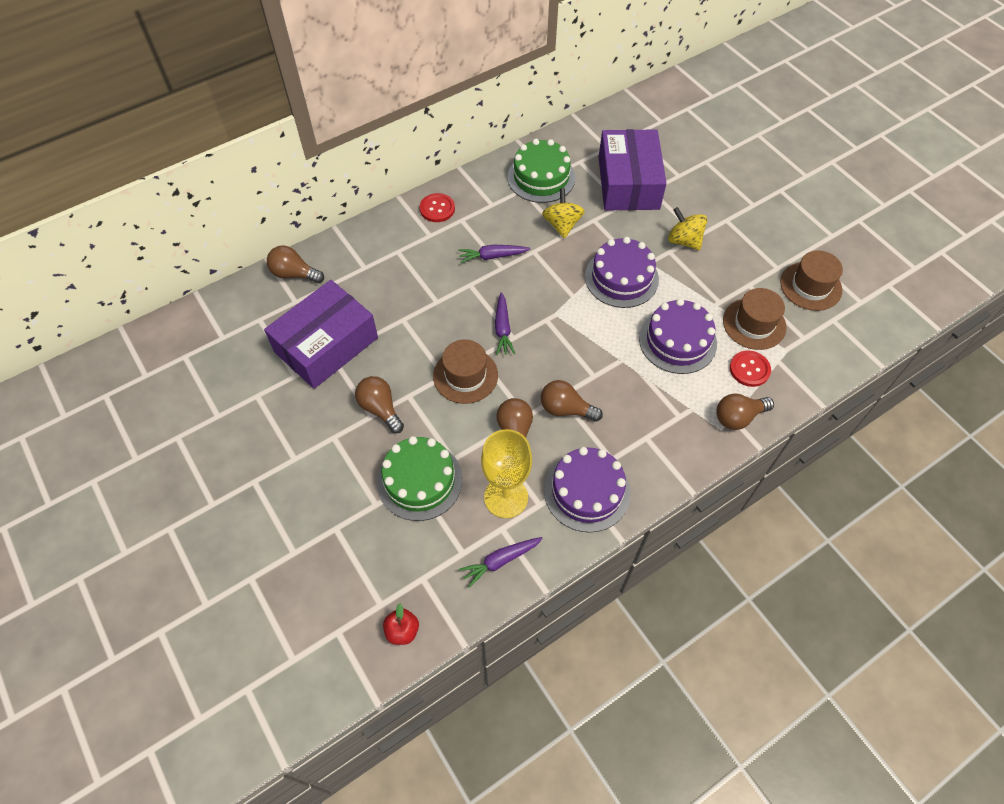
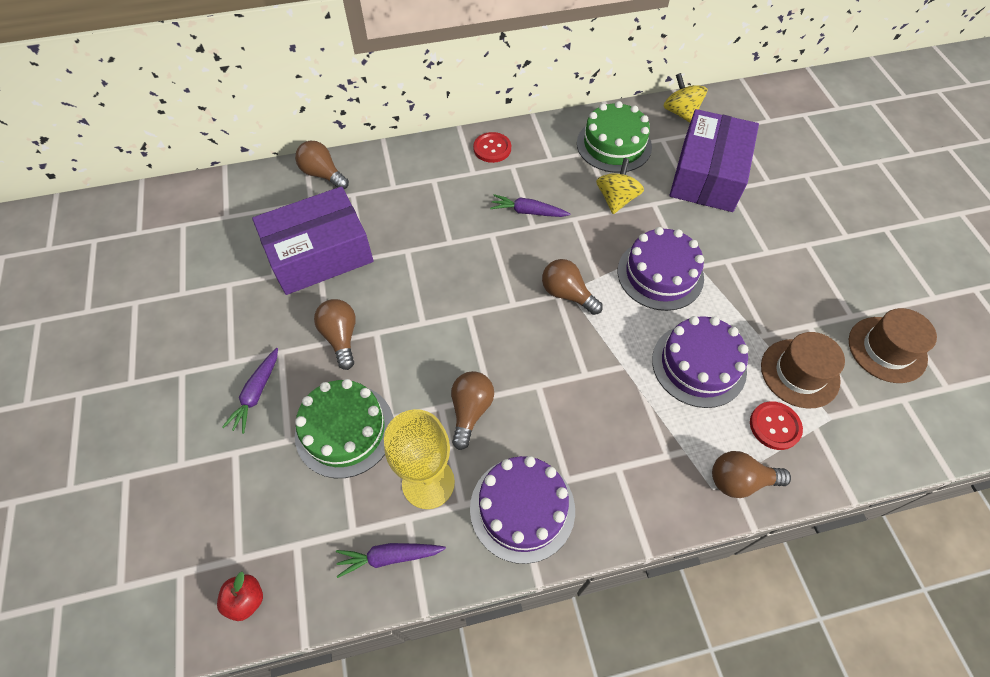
camera: 20 degrees right, 0 degrees up
(465, 375) = (444, 329): brown hat -> none
(502, 329) = (506, 291): purple carrot -> purple carrot (256, 394)
(565, 409) = (538, 402): brown light bulb -> brown light bulb (567, 294)
(684, 241) = (748, 253): yellow spinning top -> yellow spinning top (680, 113)

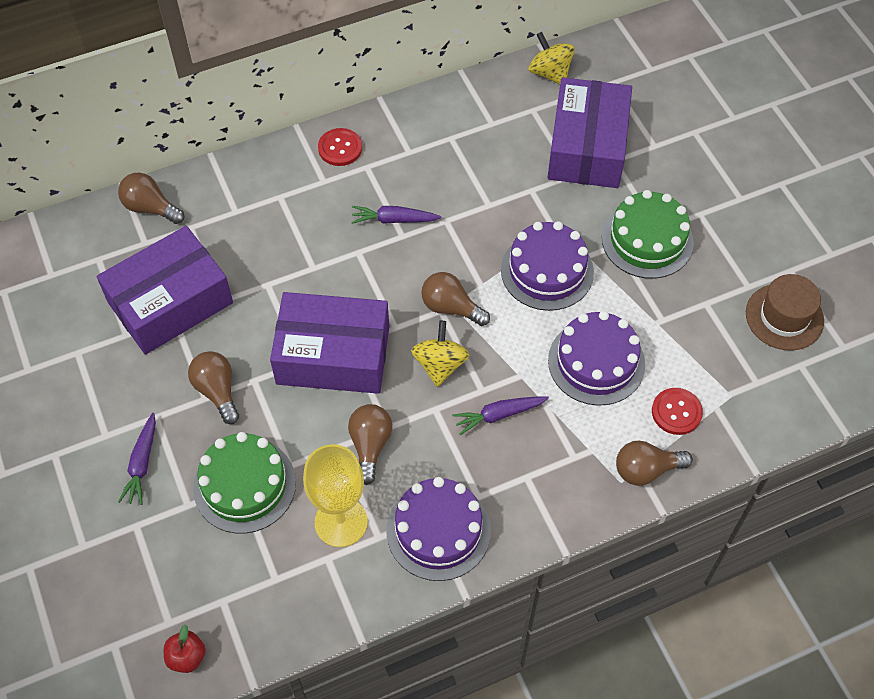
camera: 10 degrees left, 0 degrees up
(389, 557) = (316, 596): purple carrot -> purple carrot (498, 415)
(452, 321) = (333, 355): none -> purple box
(614, 145) = (478, 124): green cake -> green cake (647, 240)
(616, 199) = (489, 191): yellow spinning top -> yellow spinning top (440, 365)
(799, 373) = (698, 355): brown hat -> none

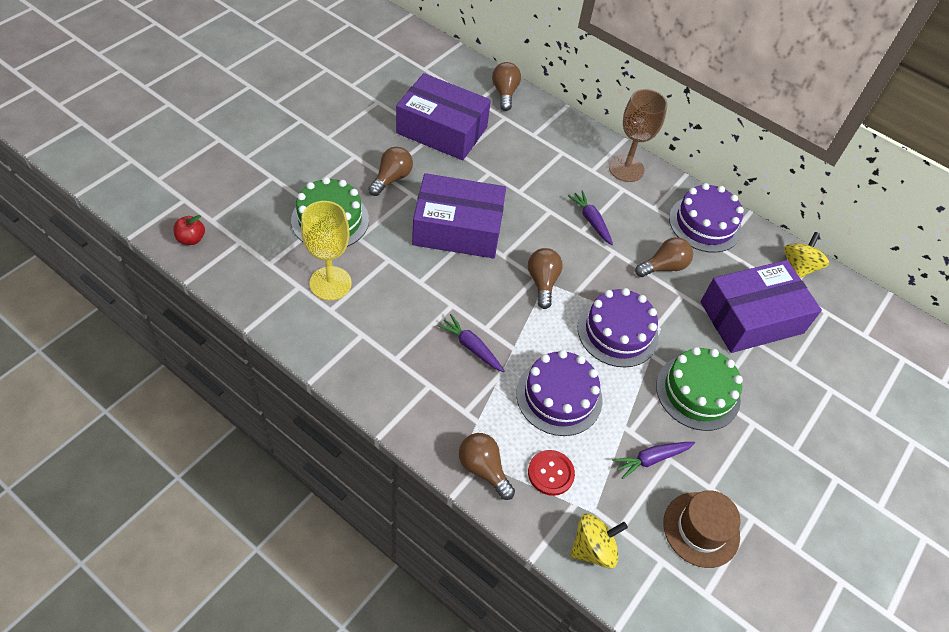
camera: 55 degrees right, 5 degrees down
(142, 464) = (317, 163): purple carrot -> purple carrot (651, 459)
(333, 355) = (457, 229): purple box -> purple box turned 60 degrees counterclockwise
(340, 148) = (626, 169): red button -> brown goblet
(370, 445) = (399, 277): brown light bulb -> brown light bulb (664, 266)
(438, 530) = (354, 344): purple cake -> purple cake (705, 224)
(440, 365) = (490, 294): yellow spinning top -> yellow spinning top (593, 548)

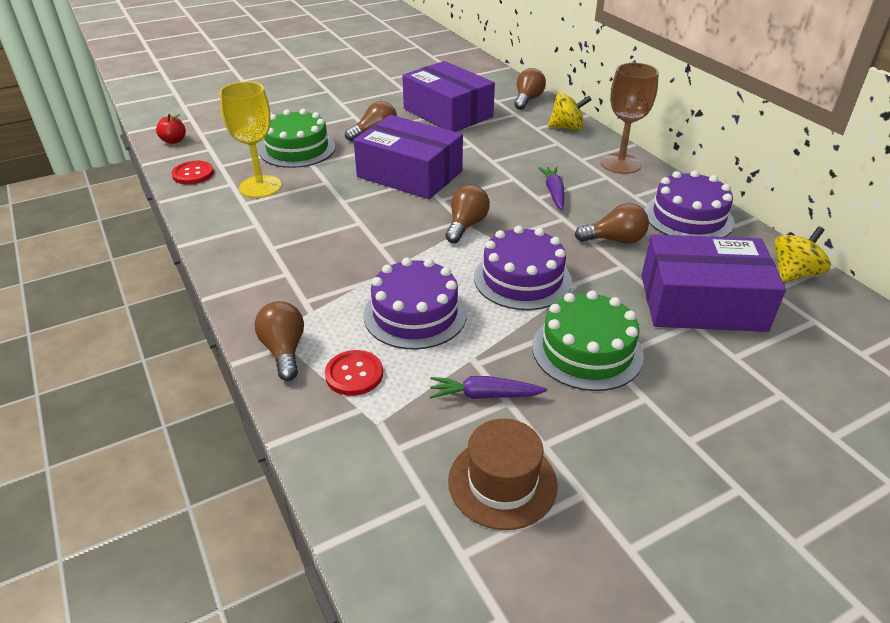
camera: 30 degrees right, 15 degrees down
(250, 283) = (193, 174): none -> red button
(471, 347) = (352, 255): purple carrot -> none
(593, 548) = (349, 457): yellow spinning top -> yellow spinning top (567, 128)

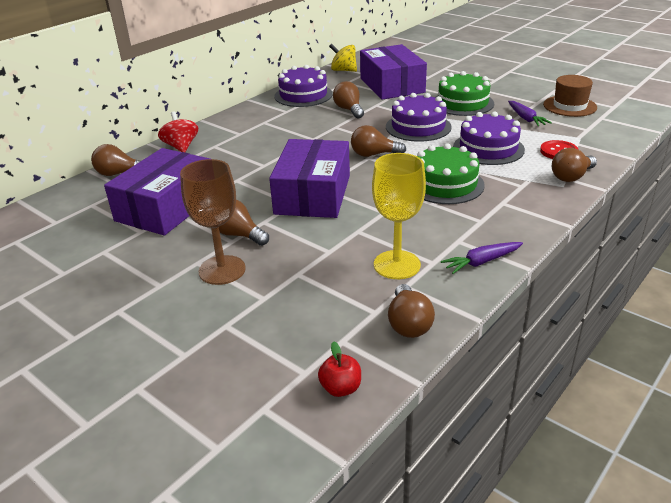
camera: 110 degrees left, 5 degrees down
(193, 174) = (408, 324): red button -> brown light bulb
(297, 149) = (302, 272): green cake -> green cake (445, 184)
(553, 192) = (301, 135): purple carrot -> purple carrot (481, 262)
(567, 128) = (181, 147): yellow spinning top -> red spinning top
(620, 164) = (239, 120): brown goblet -> brown goblet (222, 270)

